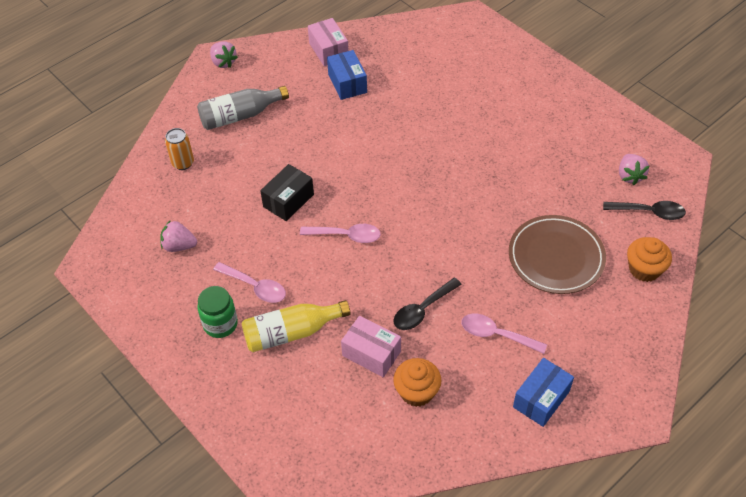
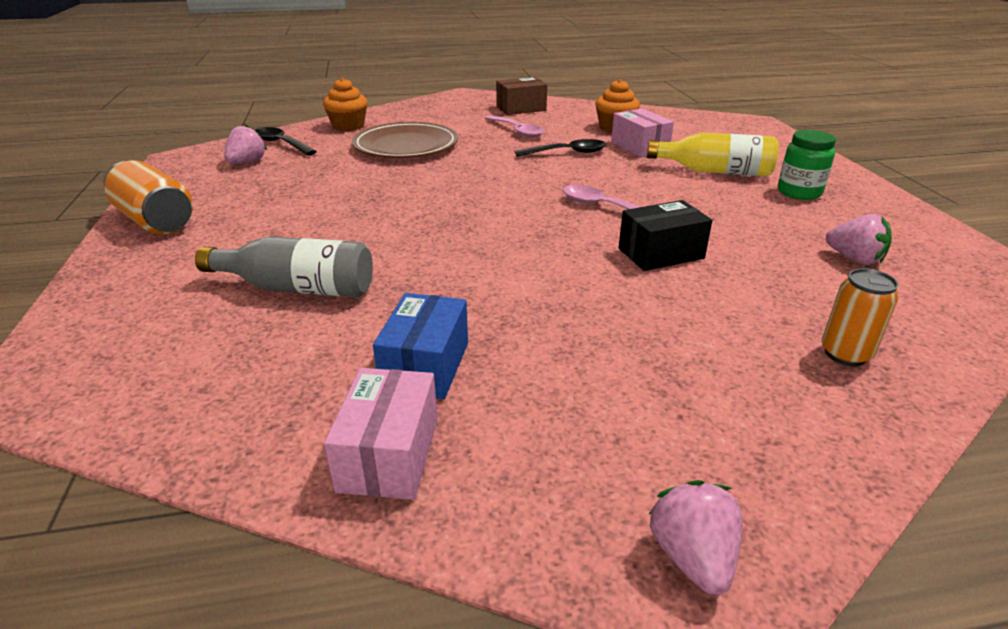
camera: 150 degrees left, 20 degrees down
(240, 116) = (694, 393): grey bottle -> grey bottle (298, 288)
(255, 287) = (745, 203): pink spoon -> none
(541, 399) = (521, 109): blue box -> brown box
(580, 100) = (156, 221): none -> orange can

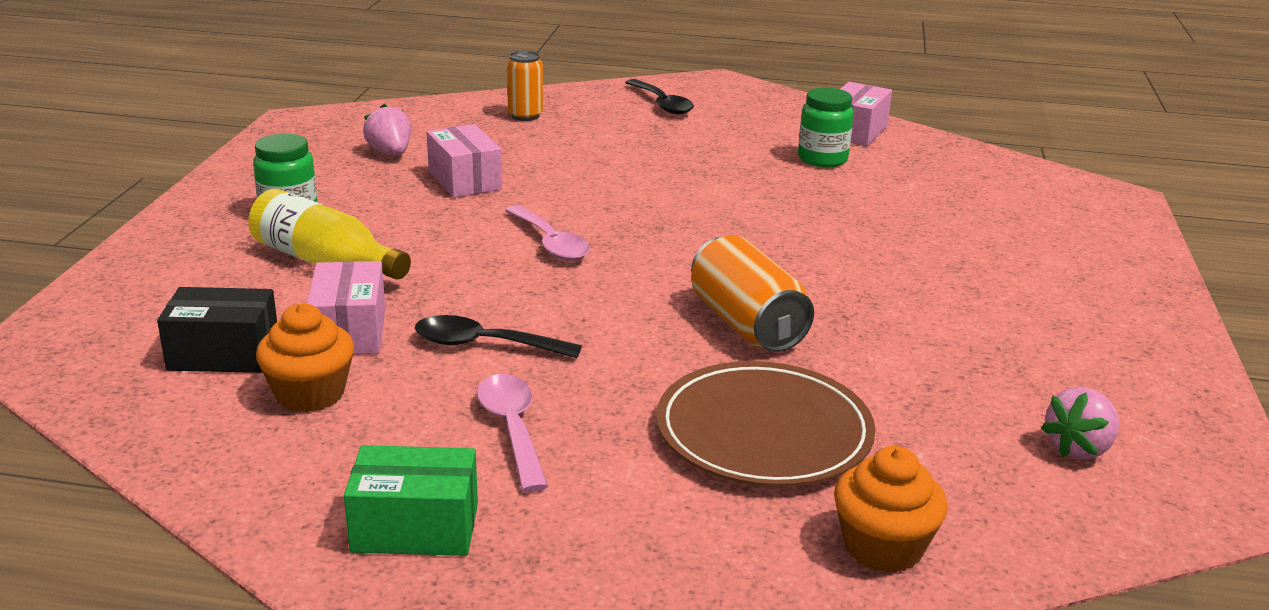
camera: 160 degrees left, 5 degrees down
(156, 221) = (1148, 339): orange can -> orange can (746, 324)
(281, 144) = (1032, 503): black spoon -> black spoon (662, 104)
(298, 288) = (930, 225): grey bottle -> none
(426, 366) = (822, 159): blue box -> green jar
(521, 109) = (415, 527): brown box -> green box
(661, 253) = (557, 188): black box -> black box (224, 354)
(692, 557) = (720, 87): pink strawberry -> none
(743, 244) = (465, 180): none -> pink box

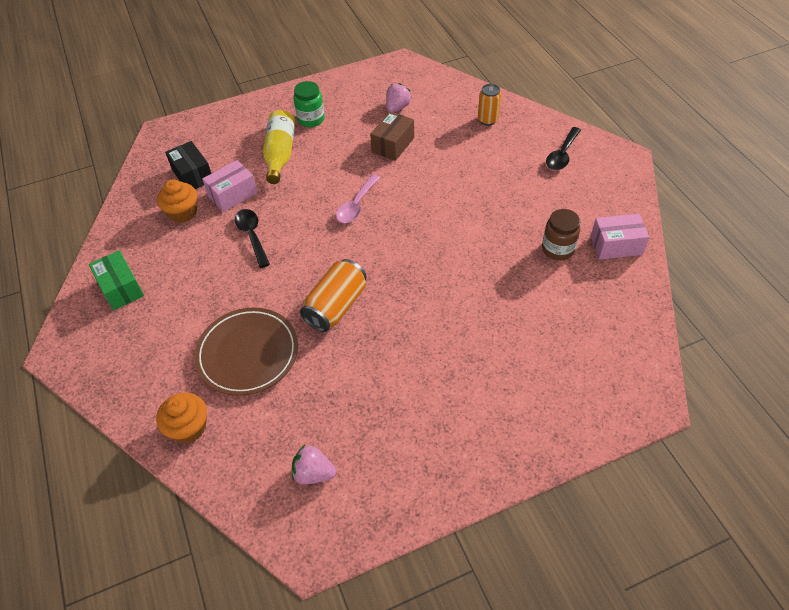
camera: 60 degrees right, 25 degrees up
(465, 180) = (393, 145): pink box -> brown box
(512, 429) = (197, 278): pink spoon -> none
(822, 159) = (557, 249): green jar -> brown jar

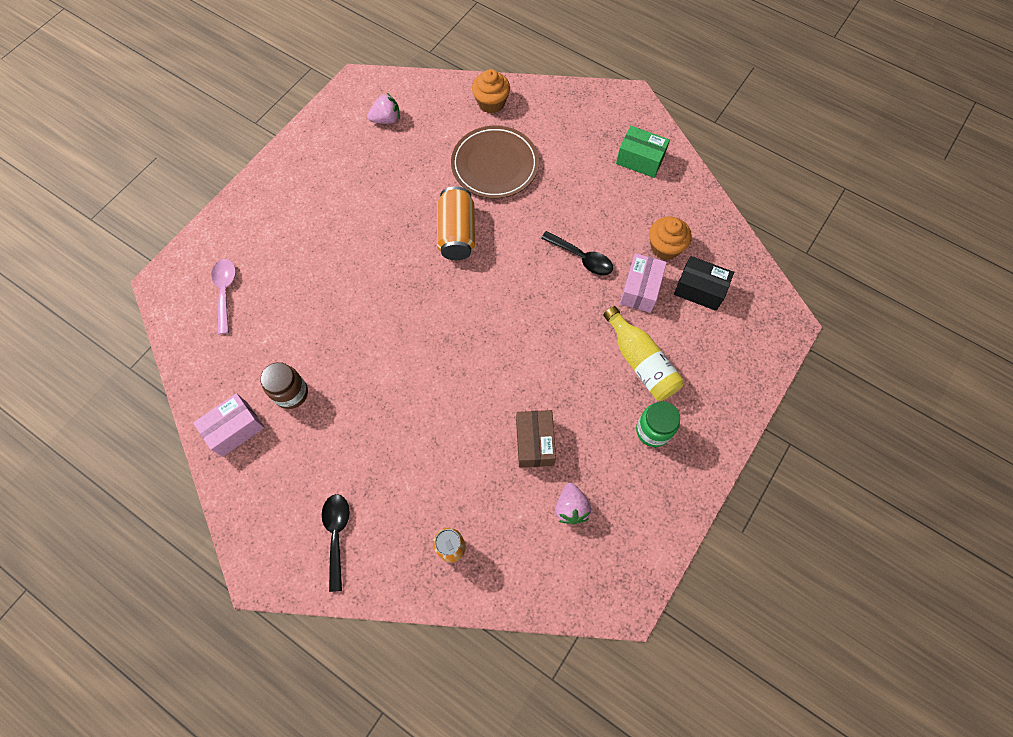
camera: 145 degrees right, 15 degrees up
(356, 205) = (514, 341): pink spoon -> pink spoon (225, 292)

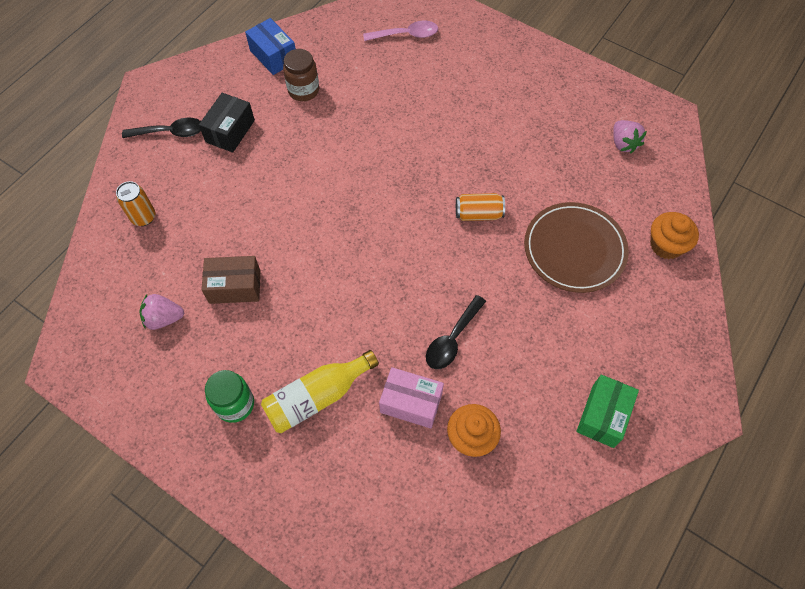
camera: 90 degrees right, 5 degrees down
(235, 429) = (273, 56): pink box -> blue box
(457, 234) = (478, 214): orange can -> orange can, size x0.65
(699, 290) = (411, 475): black box -> black box (230, 131)

